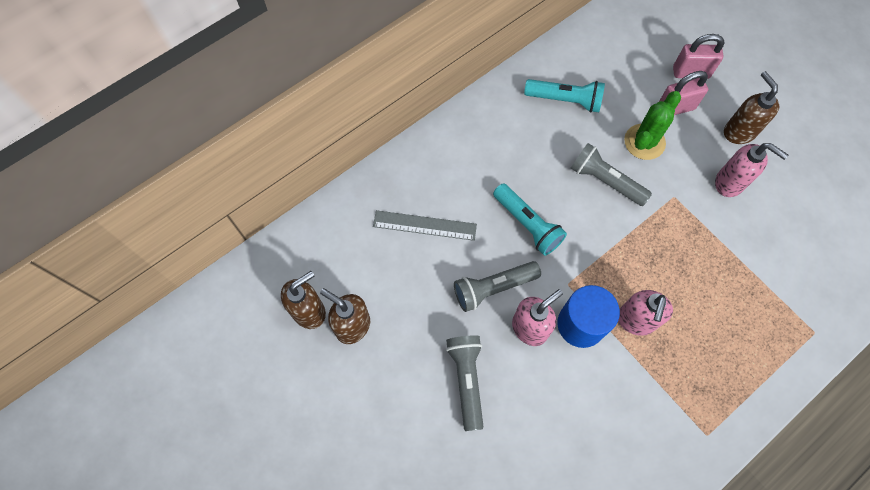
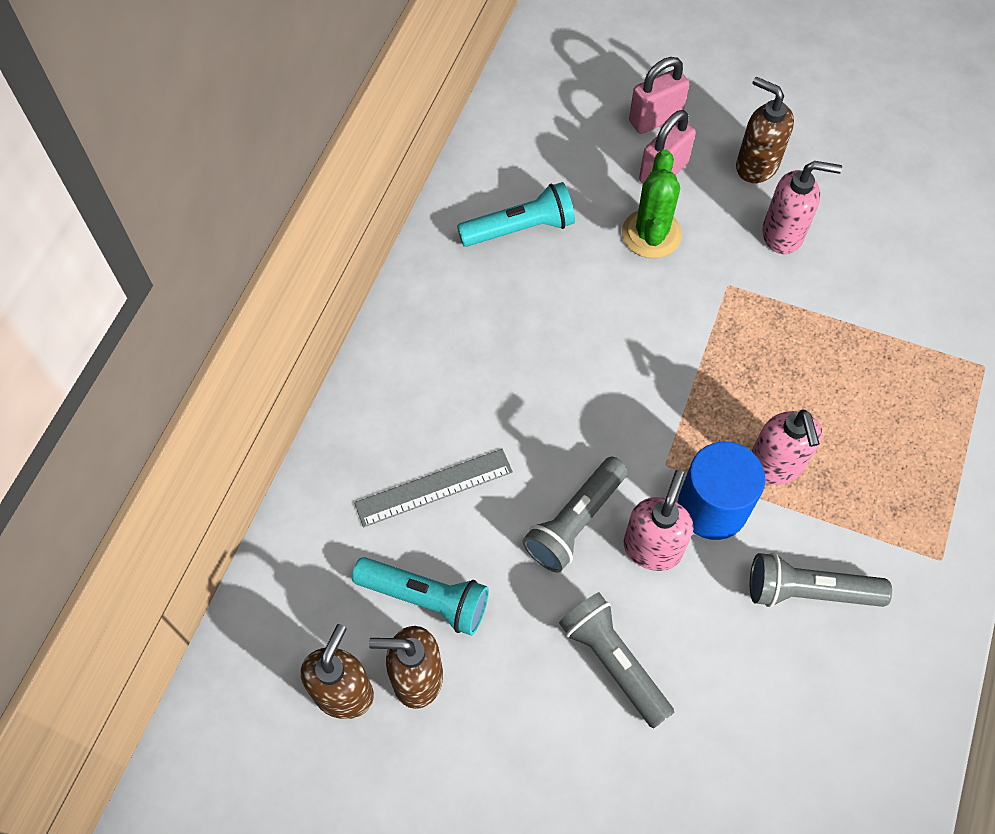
camera: 30 degrees left, 5 degrees down
(527, 224) = (569, 415): turquoise flashlight -> turquoise flashlight (426, 599)
(605, 181) = (633, 307): grey flashlight -> grey flashlight (808, 591)

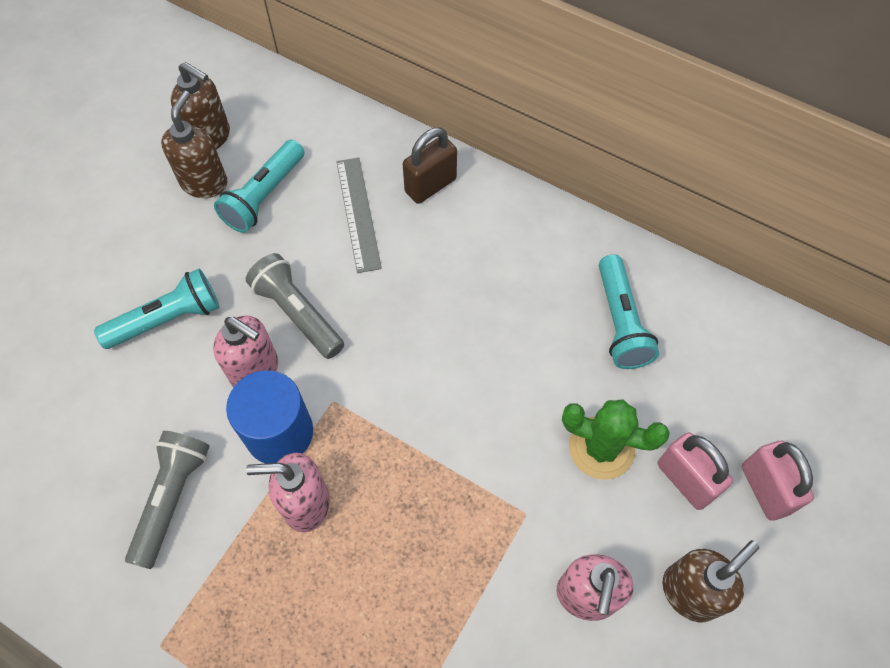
camera: 100 degrees right, 0 degrees up
(383, 419) = (430, 185): none -> brown padlock
(613, 662) = (167, 319): grey flashlight -> turquoise flashlight

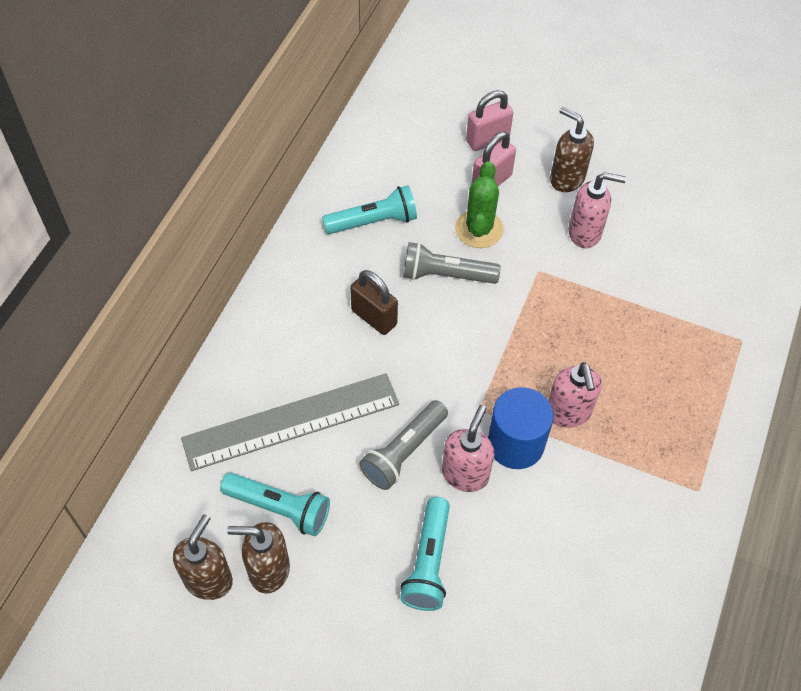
camera: 100 degrees left, 5 degrees down
(167, 319) = (428, 562): turquoise flashlight -> turquoise flashlight turned 135 degrees counterclockwise
(172, 498) = (589, 512): grey flashlight -> grey flashlight (446, 275)
(358, 213) = (291, 421): grey ruler -> grey ruler, size x1.68
(430, 185) = (254, 366): brown padlock -> brown padlock (374, 317)

